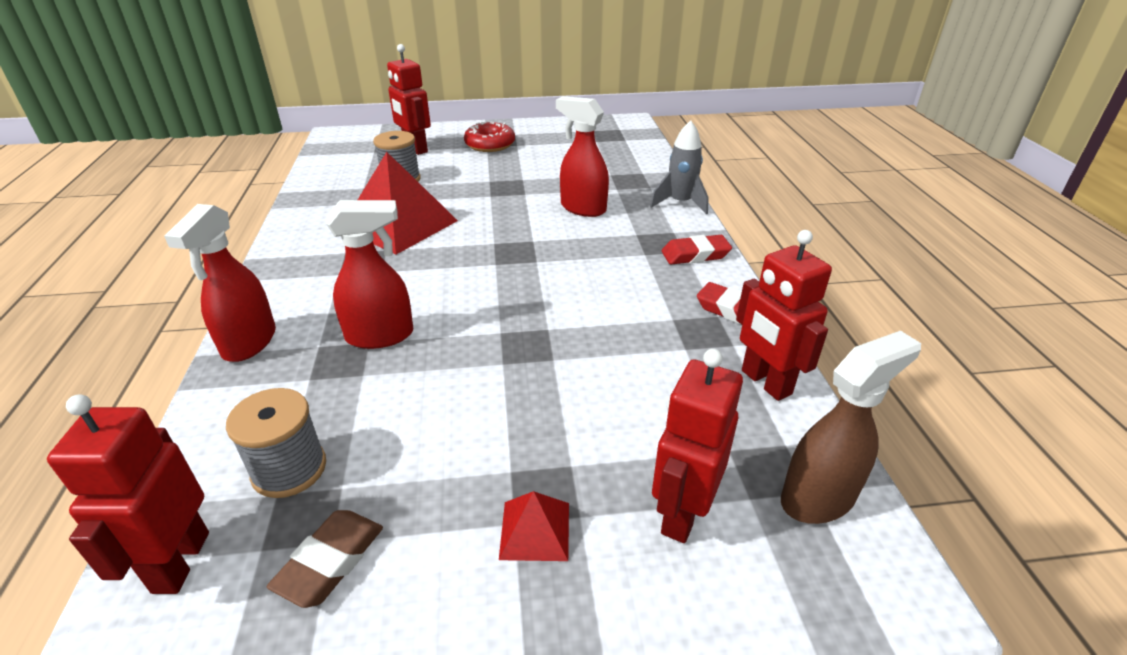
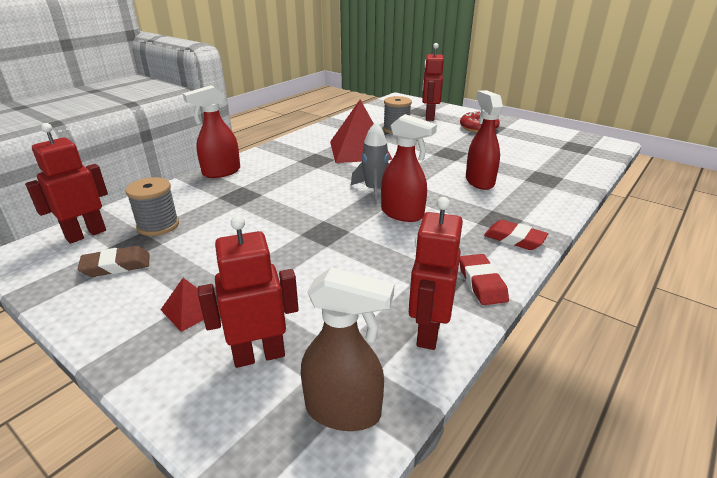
camera: 45 degrees right, 5 degrees down
(380, 336) = (270, 194): red spray bottle -> red spray bottle (402, 214)
(680, 203) = (560, 205): grey rocket -> grey rocket (374, 191)

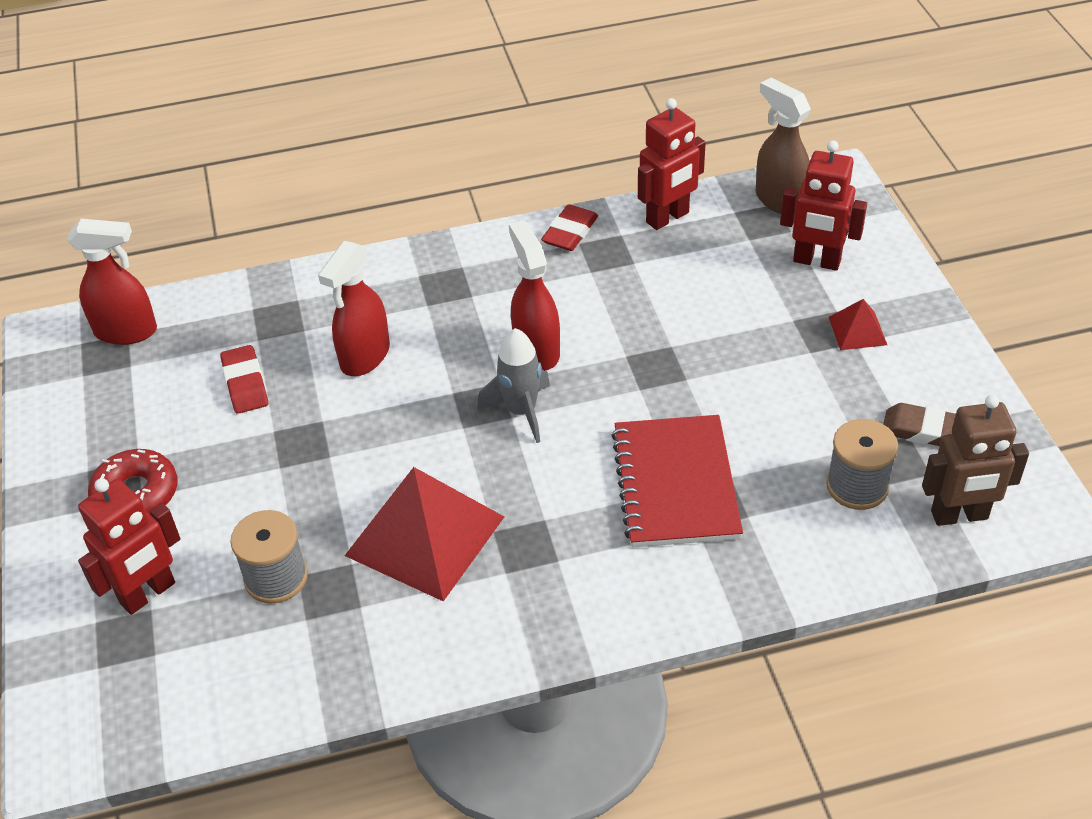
camera: 140 degrees left, 15 degrees up
(86, 234) = (959, 515): red robot -> brown robot
(221, 172) = (709, 591): red spray bottle -> red spray bottle (126, 331)
(266, 194) = (675, 484): none -> red notebook
(514, 239) = (468, 257): red eraser -> red eraser (245, 384)

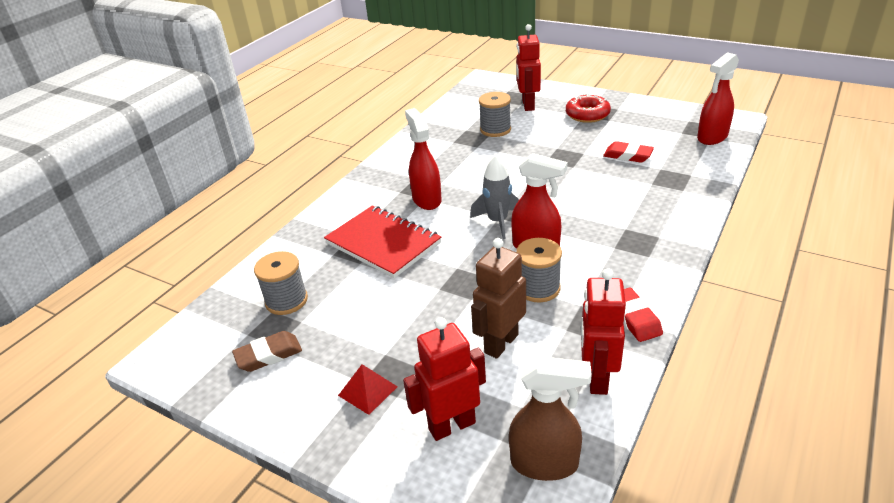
camera: 135 degrees right, 10 degrees down
(364, 357) = (605, 193): red spray bottle -> red spray bottle (426, 199)
(424, 536) = (464, 166): red pyramid -> none
(600, 310) = (538, 288): none -> grey spool
(959, 515) = (215, 323): brown robot -> brown robot (501, 343)

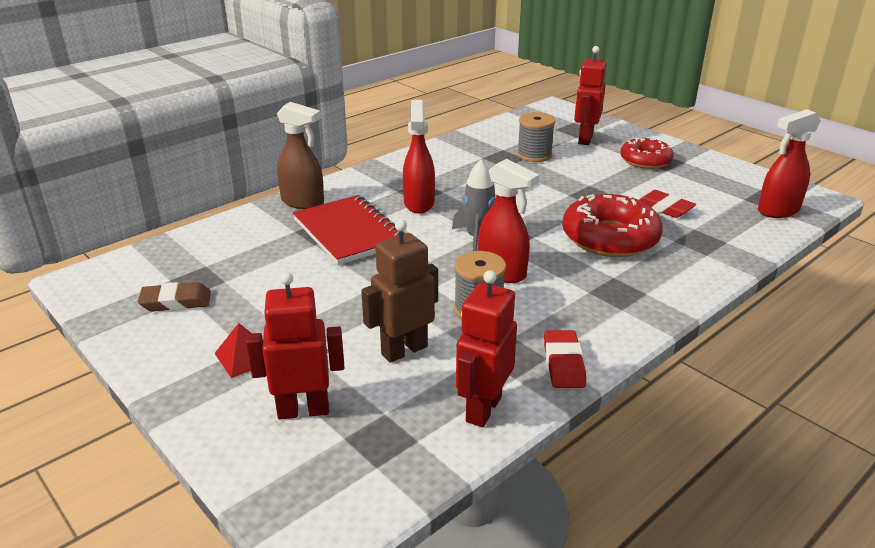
camera: 15 degrees right, 5 degrees down
(286, 300) = (224, 260): grey spool -> none
(545, 463) = (373, 472): brown spray bottle -> brown spray bottle (303, 202)
(602, 193) = (610, 238): none -> red donut

